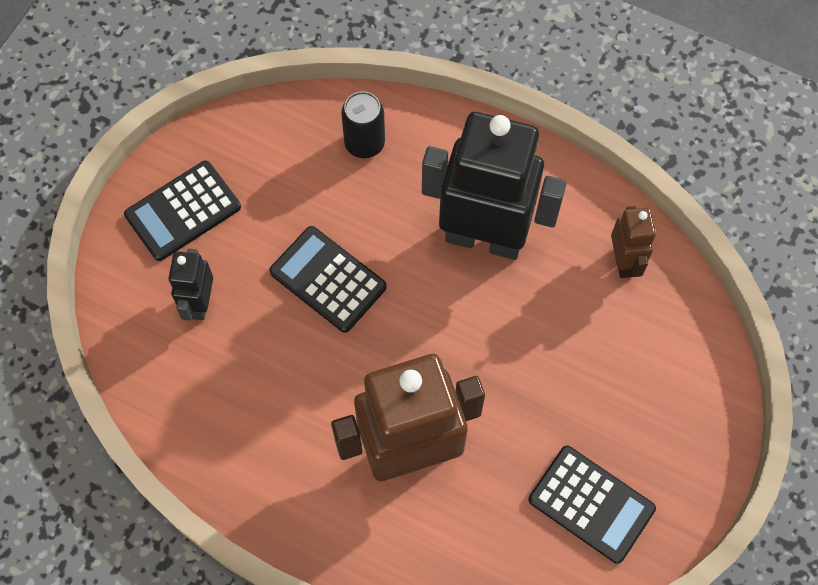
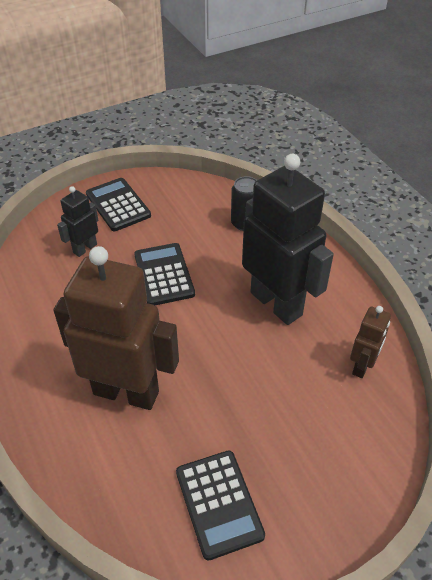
camera: 35 degrees right, 20 degrees down
(183, 211) = (118, 205): black calculator -> black calculator turned 60 degrees clockwise

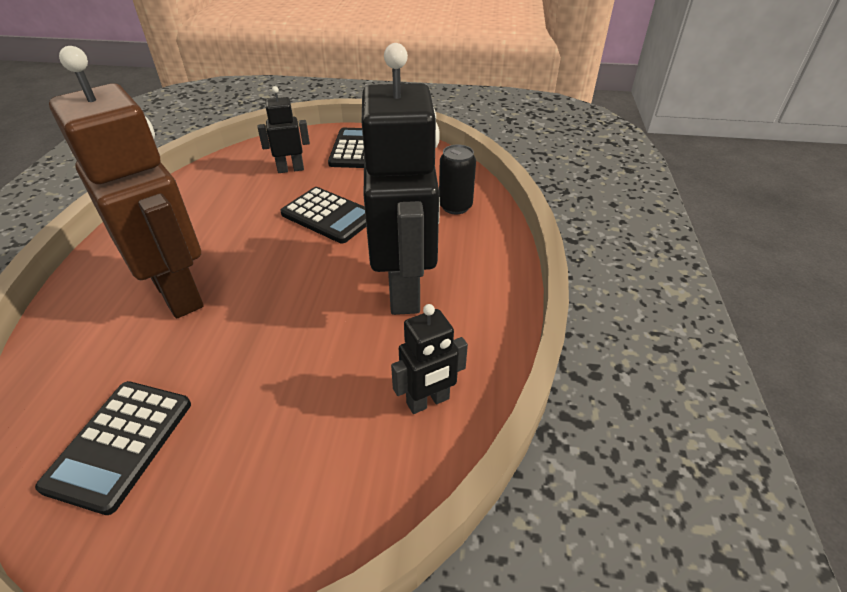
camera: 35 degrees right, 5 degrees down
(164, 274) = (329, 216): black calculator -> black calculator turned 105 degrees clockwise
(362, 366) = (428, 401): brown robot -> black robot

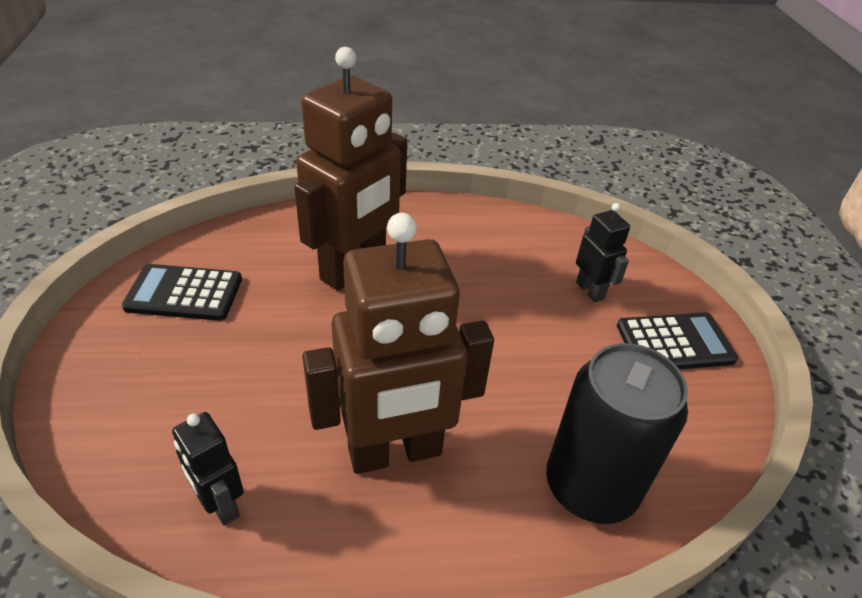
camera: 75 degrees right, 0 degrees up
(329, 216) = (511, 348): black calculator -> none
(405, 289) = (395, 452): black robot -> brown robot
(455, 206) = (591, 486): black can -> black can, size x1.83

